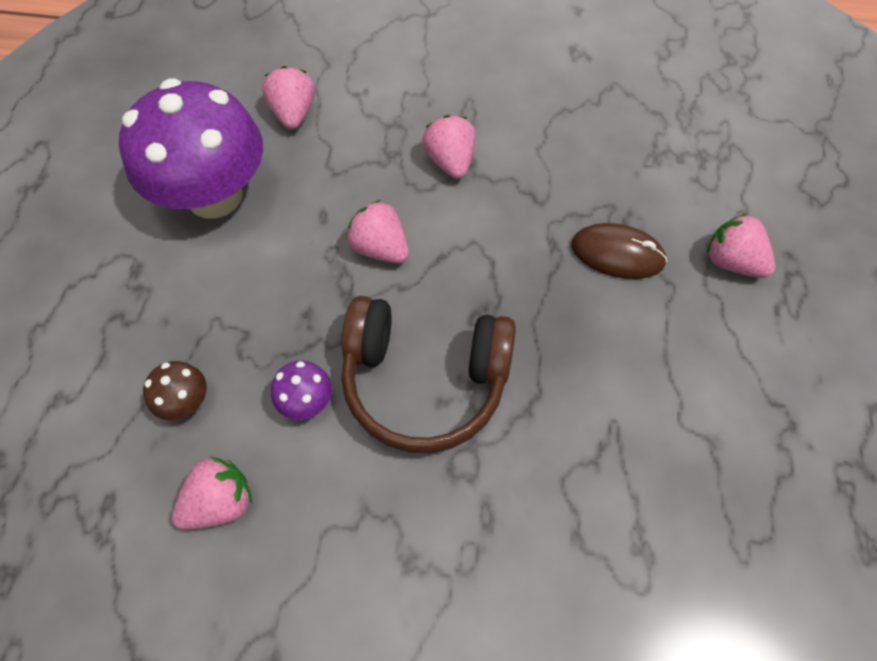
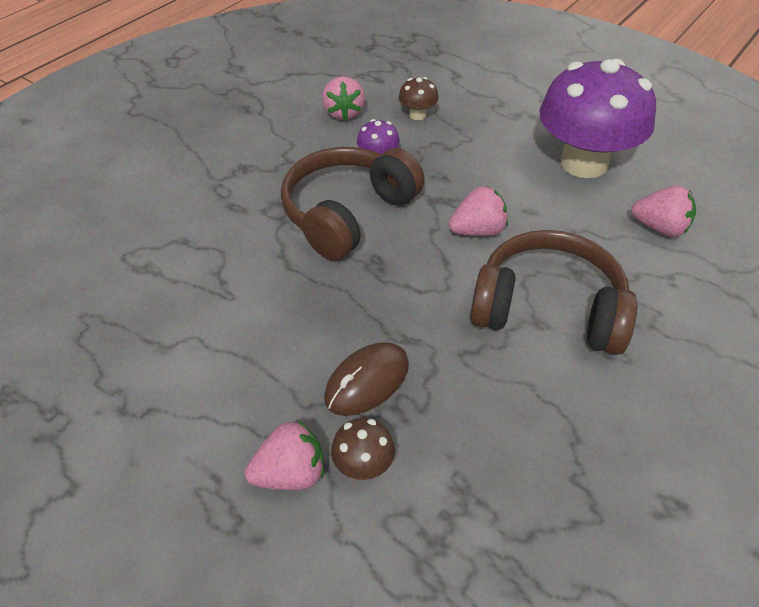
camera: 120 degrees right, 15 degrees down
(450, 161) = (548, 309): pink strawberry -> brown headphones
(687, 220) = (363, 465): none -> brown mushroom

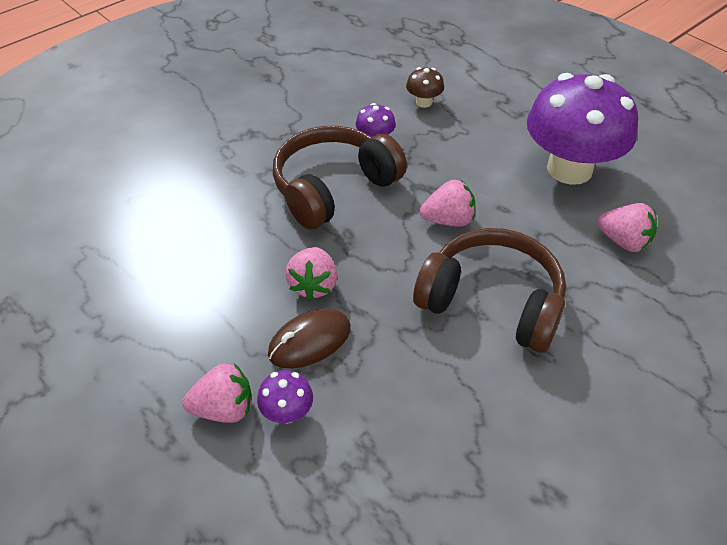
camera: 10 degrees right, 0 degrees up
(344, 113) = (355, 92): pink strawberry -> pink strawberry (313, 285)
(363, 465) = (287, 412): brown mushroom -> purple mushroom

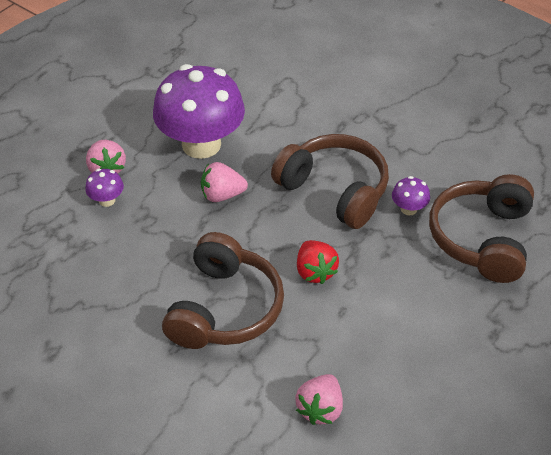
camera: 80 degrees right, 0 degrees up
(310, 341) = (168, 202): brown mouse -> none
(424, 102) = (482, 238): brown mushroom -> brown headphones
(448, 220) = (315, 271): pink strawberry -> red strawberry
(569, 169) = (416, 364): purple mushroom -> purple mushroom (201, 144)

